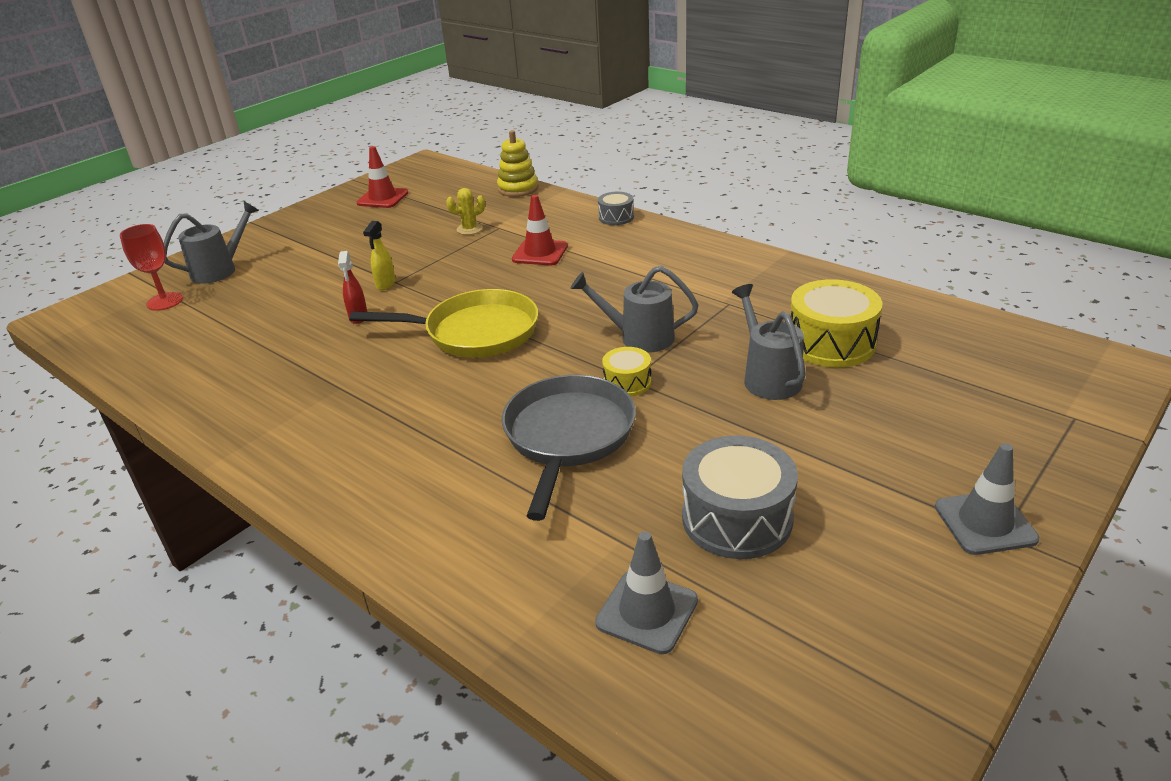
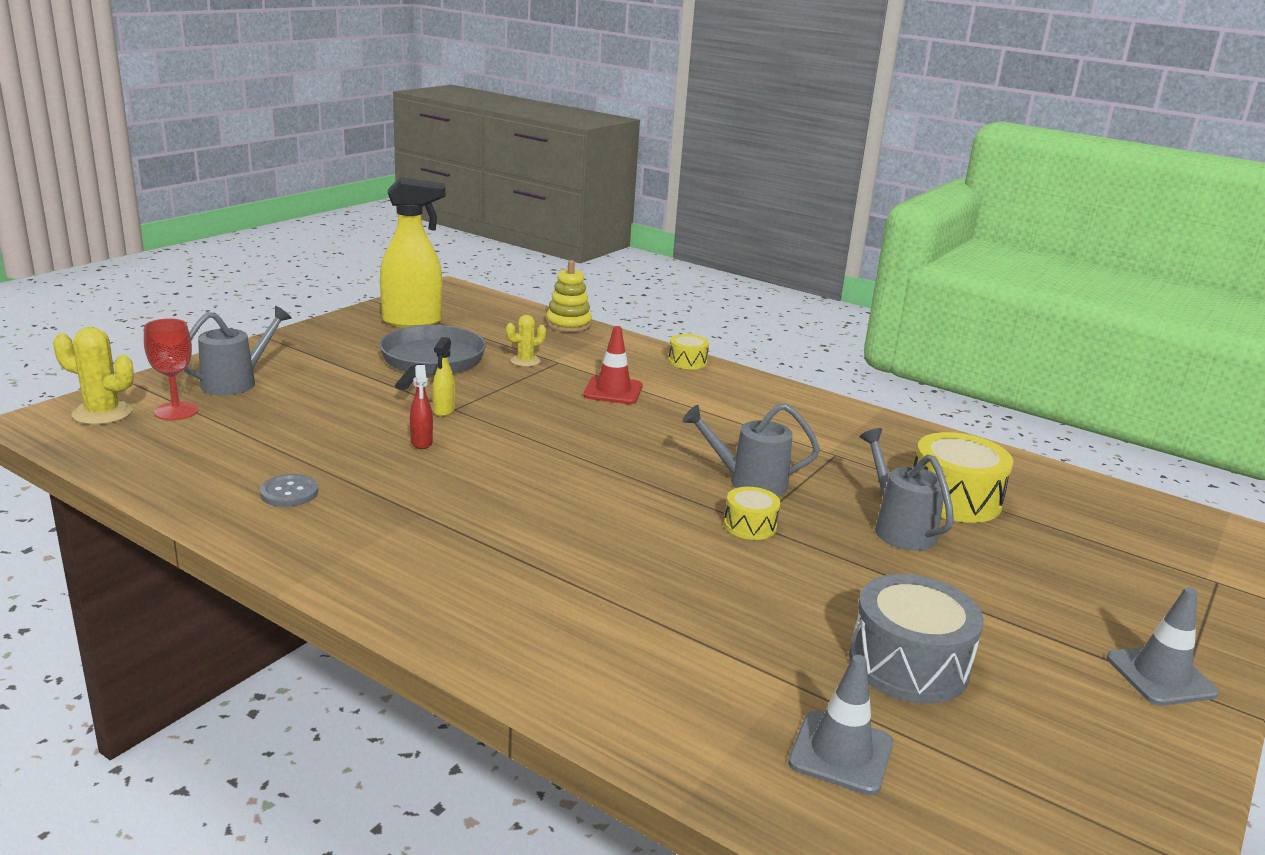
camera: 10 degrees left, 10 degrees down
(106, 308) = (102, 413): none -> yellow cactus
(236, 373) = (289, 493): none -> grey button
(382, 198) = (413, 322): red traffic cone -> yellow spray bottle
(474, 332) = (563, 466): yellow pan -> none
(568, 437) = (701, 577): grey pan -> grey pan (431, 362)
(616, 217) = (687, 361): grey drum -> yellow drum

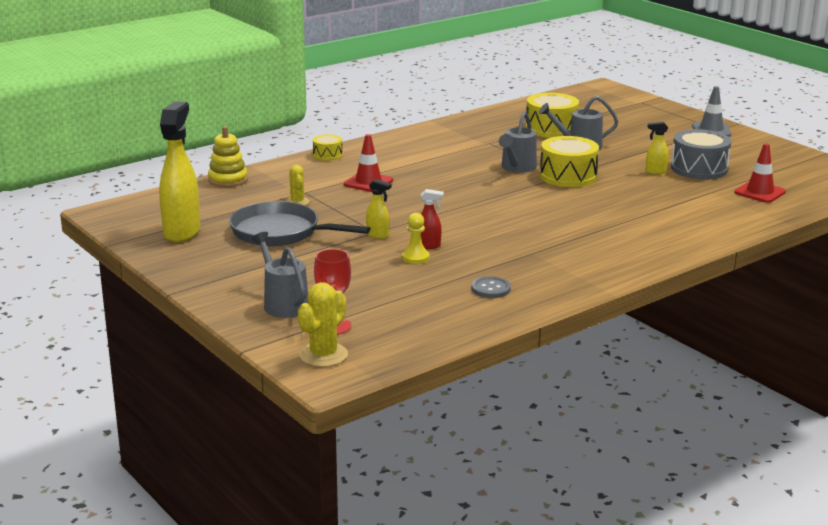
camera: 70 degrees left, 0 degrees up
(380, 438) = (415, 257): none -> yellow pawn
(750, 525) = (568, 176): yellow drum -> yellow drum, size x1.86
(841, 753) = (760, 192): grey traffic cone -> red traffic cone
(845, 611) = (655, 172): none -> yellow spray bottle

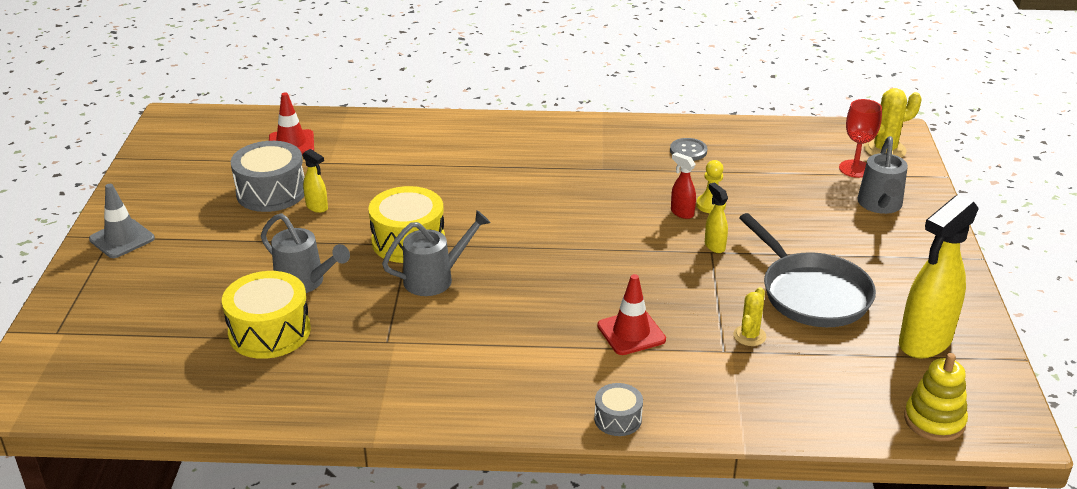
camera: 140 degrees left, 10 degrees up
(228, 180) = (802, 425): yellow stacking toy -> yellow stacking toy (934, 421)
(327, 155) = (618, 419): yellow drum -> grey drum

